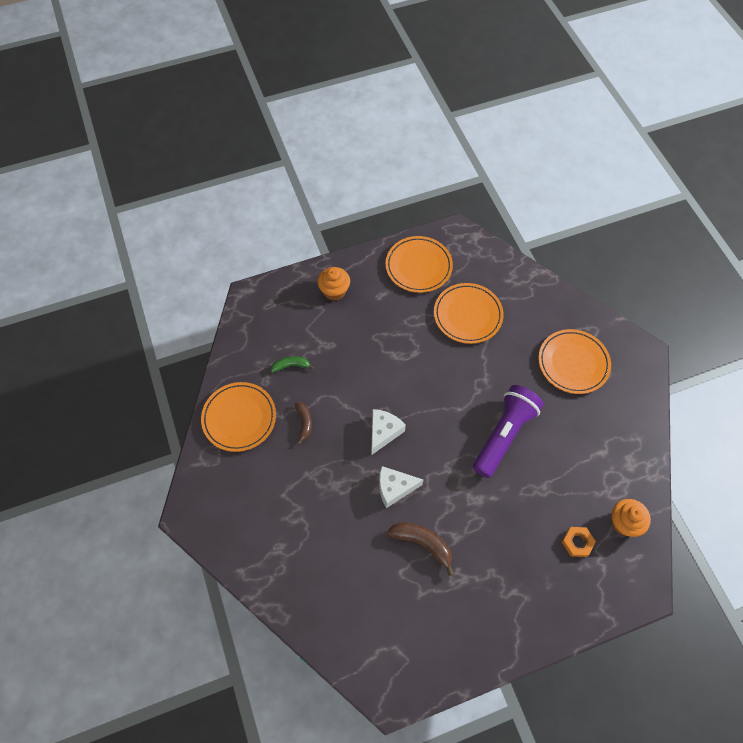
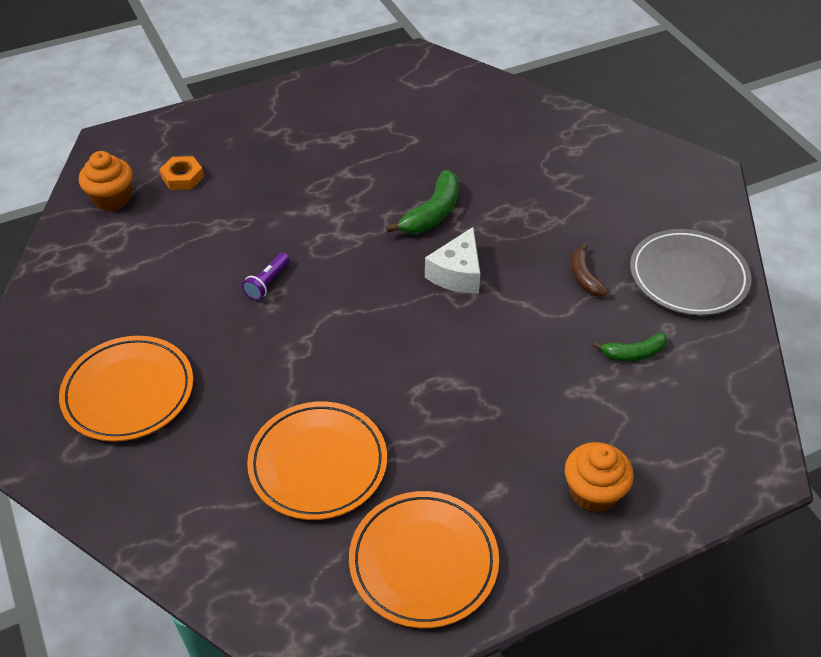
camera: 175 degrees right, 15 degrees down
(239, 418) = (688, 277): orange plate -> grey plate
(394, 488) = (432, 213): white cheese -> green banana
(423, 543) = (388, 164): brown banana -> none
(504, 434) = (267, 283): purple flashlight -> purple flashlight, size x0.41

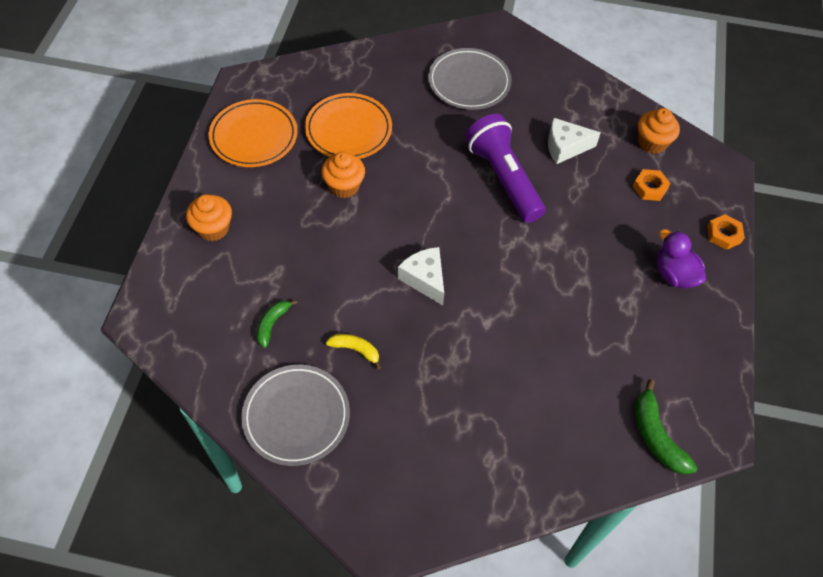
camera: 125 degrees right, 10 degrees up
(128, 392) = (469, 82): orange plate -> grey plate
(175, 257) = (565, 147): none -> white cheese
(202, 115) = (723, 234): none -> orange nut
(267, 283) = (503, 178): purple flashlight -> purple flashlight, size x2.46
(281, 126) = (674, 274): none -> purple duck
(409, 409) = (344, 186): none -> orange cupcake
(432, 213) = (496, 305): green banana -> green banana (656, 436)
(584, 277) = (355, 350): brown banana -> yellow banana

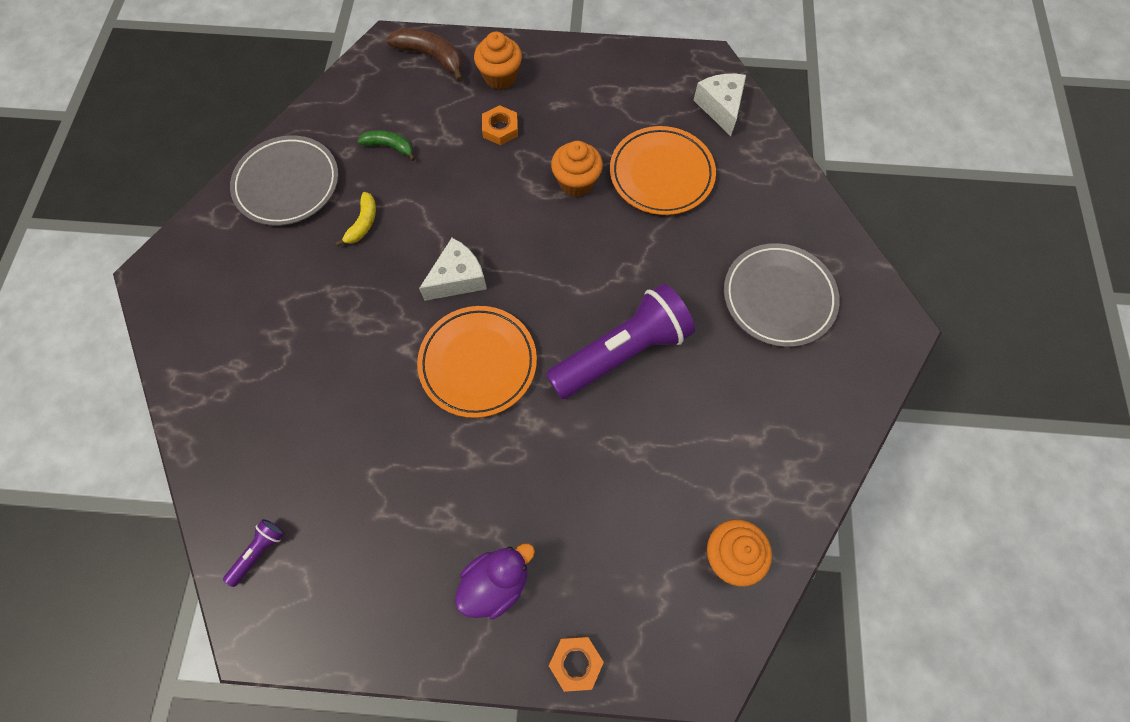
camera: 85 degrees right, 10 degrees up
(170, 282) = (431, 57): none -> brown banana
(254, 136) = (629, 87): orange plate -> orange plate (478, 363)
(565, 147) = (692, 428): white cheese -> white cheese (720, 107)
(650, 187) = (643, 550): orange nut -> orange nut (500, 129)
(656, 436) = (259, 552): green banana -> purple flashlight

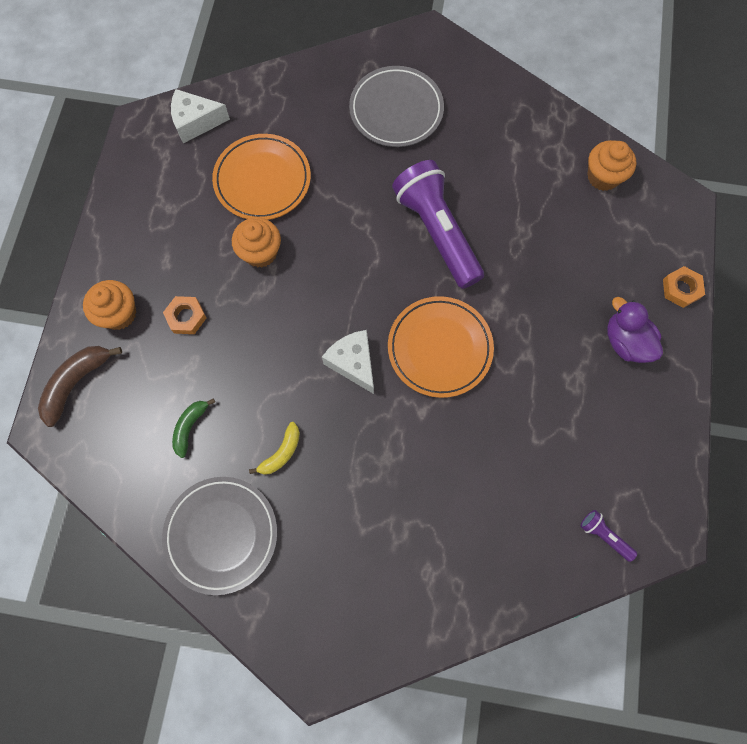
camera: 85 degrees left, 5 degrees up
(363, 223) = (281, 453): yellow banana -> yellow banana turned 105 degrees clockwise

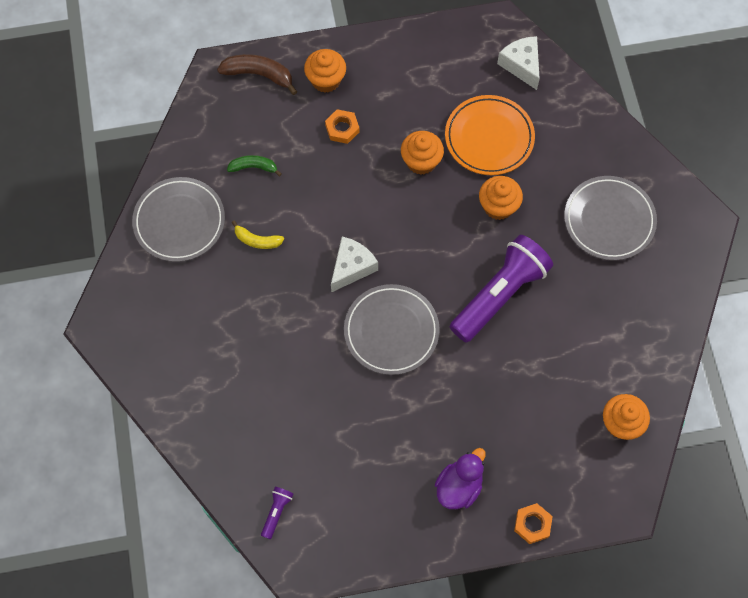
camera: 70 degrees right, 5 degrees down
(341, 199) = (498, 206): none -> orange cupcake
(439, 348) = (391, 331): orange plate -> grey plate

